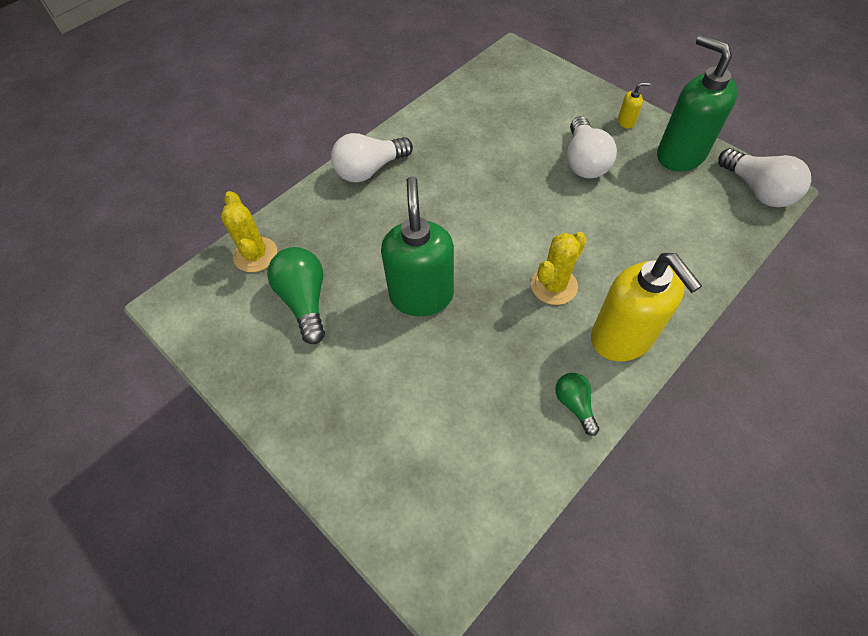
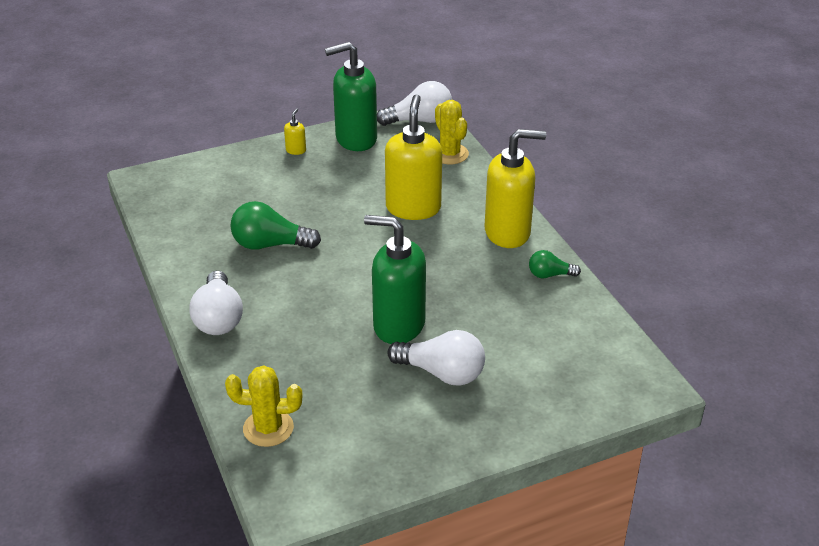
camera: 70 degrees left, 20 degrees down
(305, 300) = (353, 403): green light bulb -> green light bulb (270, 245)
(554, 286) = (439, 249): yellow cactus -> yellow cactus (449, 154)
(584, 161) = (321, 188): white light bulb -> white light bulb (442, 373)
(604, 241) = (413, 208): none -> yellow soap dispenser

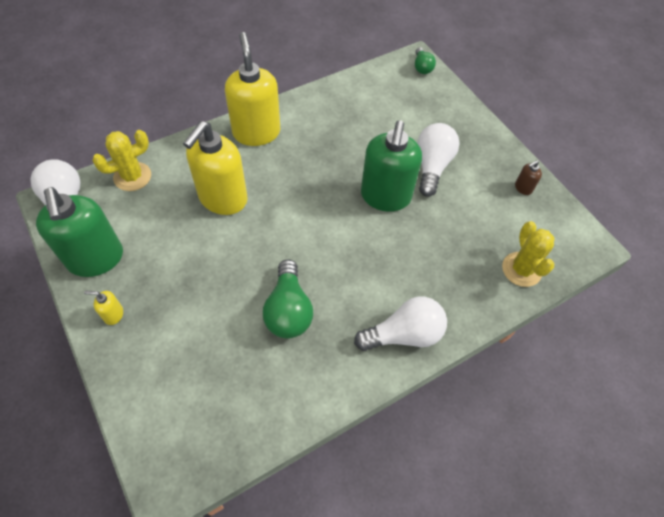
camera: 100 degrees left, 20 degrees up
(393, 459) = (523, 188): none -> brown soap dispenser
(413, 208) = (222, 199): yellow soap dispenser -> yellow soap dispenser turned 60 degrees counterclockwise
(549, 275) = (309, 107): green light bulb -> green light bulb (422, 67)

